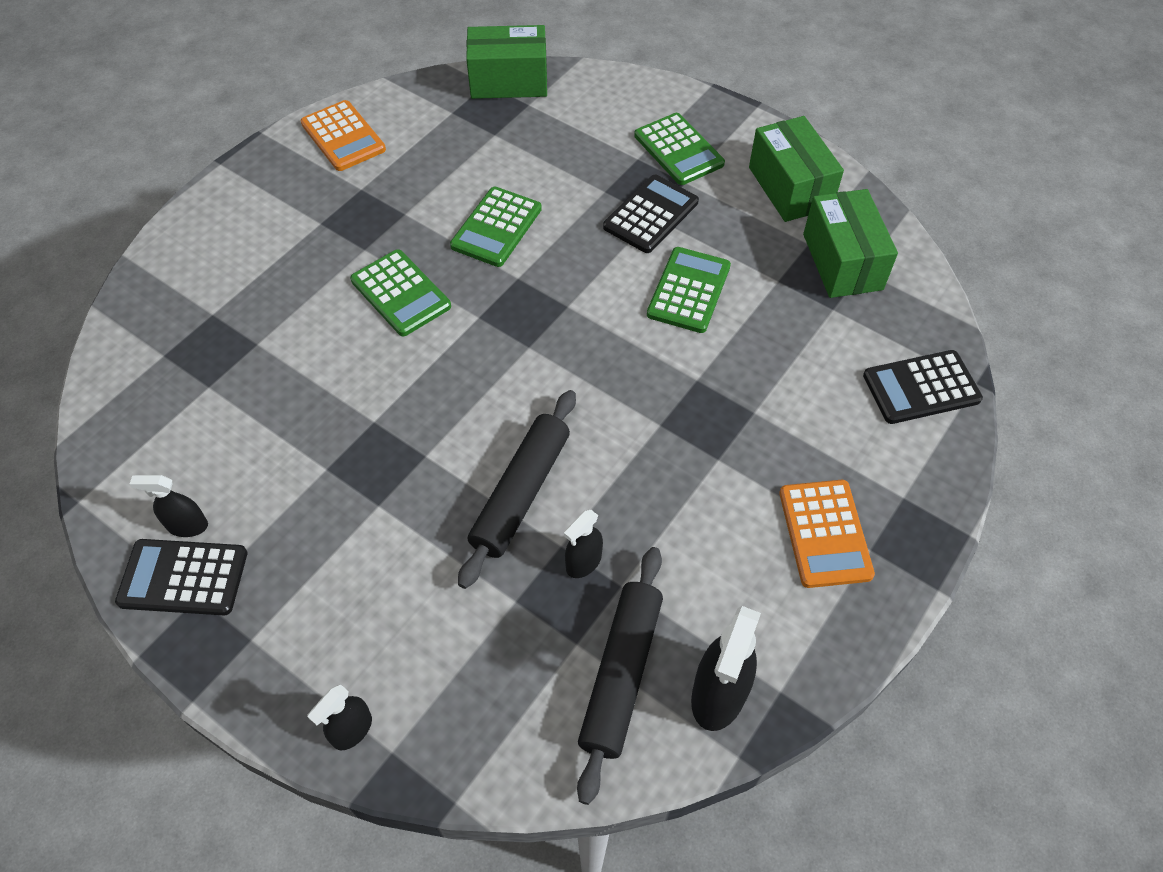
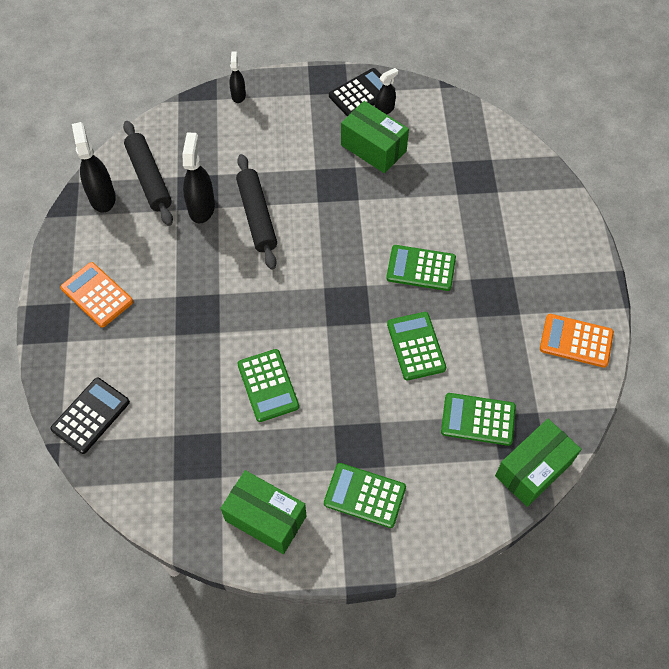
camera: 140 degrees right, 5 degrees up
(511, 139) = (478, 419): none -> green calculator
(583, 562) = (201, 207): black spray bottle -> black spray bottle, size x1.72
(651, 215) = (336, 425): black calculator -> none
(842, 262) = (190, 477): green box -> green box (373, 148)

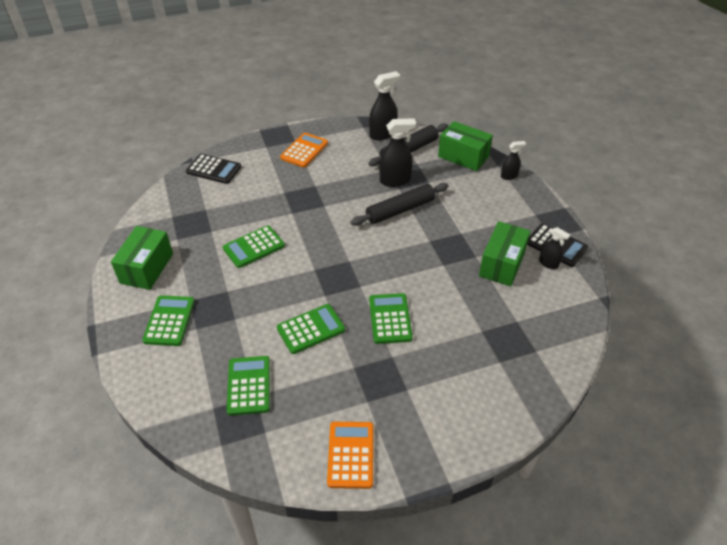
camera: 75 degrees right, 15 degrees down
(533, 469) = (206, 436): green box -> green box (463, 156)

